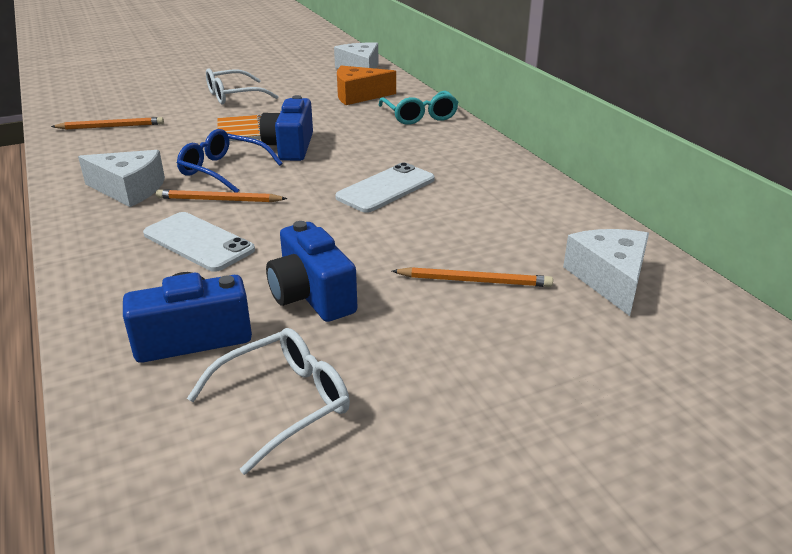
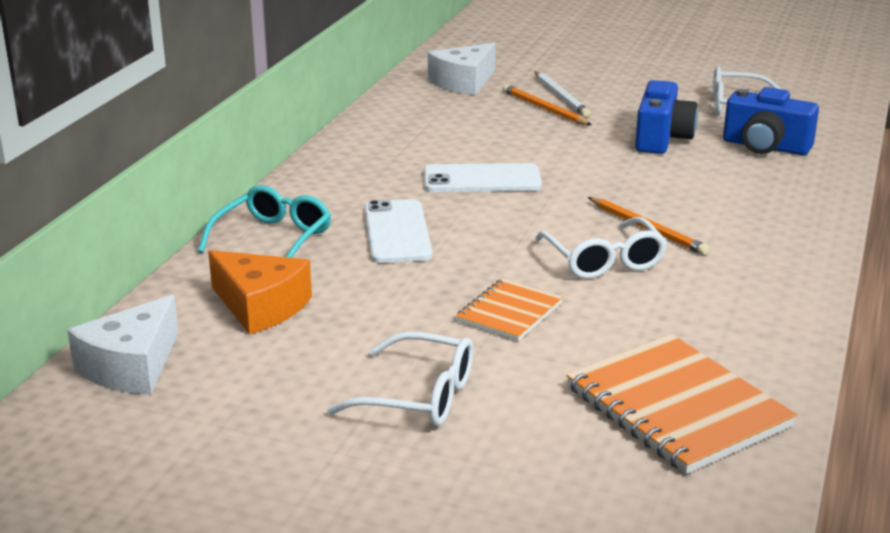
camera: 135 degrees left, 5 degrees down
(111, 126) = (677, 406): orange pencil -> orange notebook
(129, 189) = (728, 278): white cheese -> none
(198, 242) = (706, 199): white phone -> white phone (397, 232)
(223, 170) = (604, 260): blue glasses -> white glasses
(290, 147) = (490, 260): blue camera -> none
(493, 308) = (561, 96): none -> white pencil

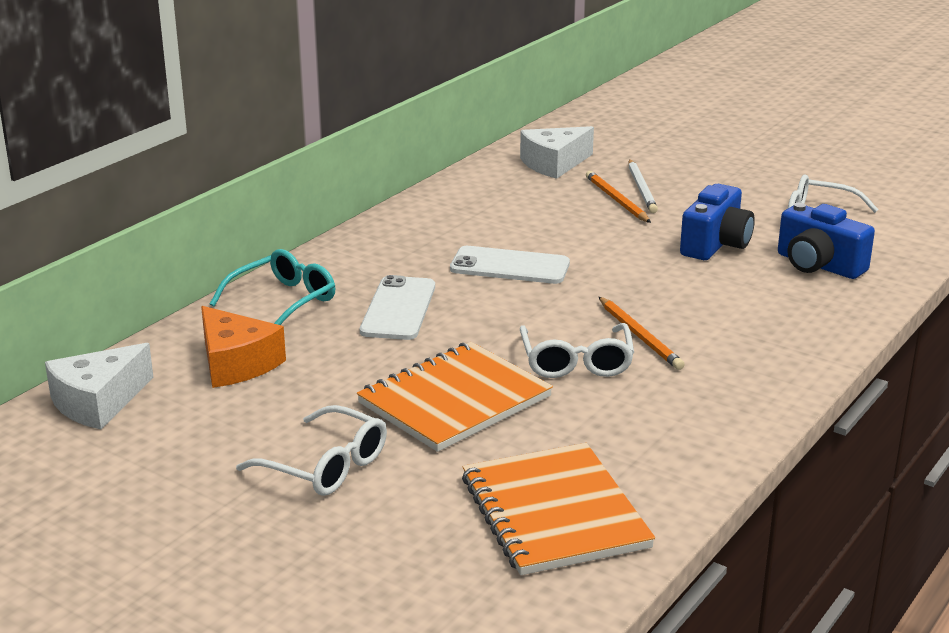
camera: 15 degrees right, 0 degrees up
(509, 312) = (455, 400): orange notebook -> orange notebook, size x1.78

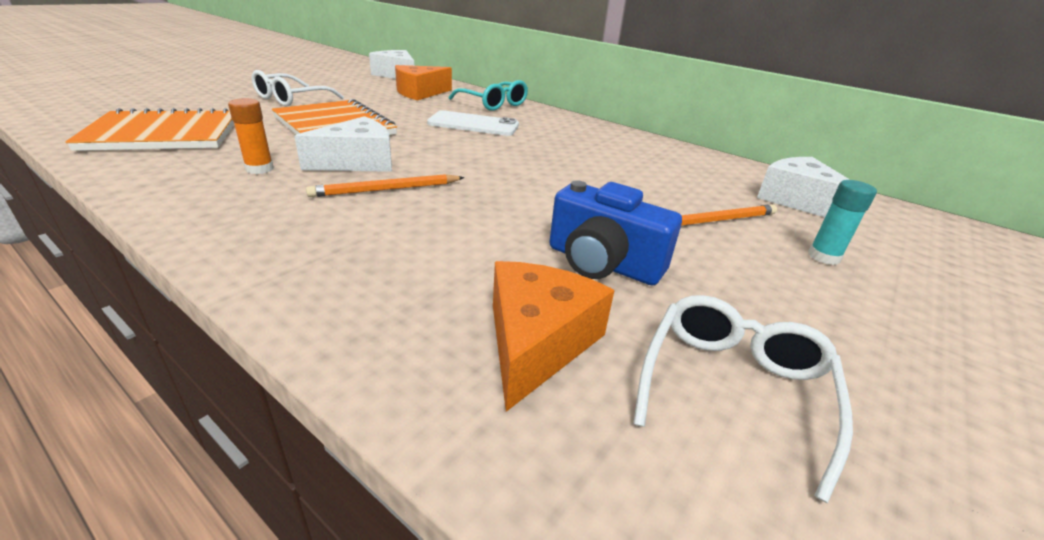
camera: 90 degrees right, 5 degrees up
(510, 266) = (540, 159): white phone -> none
(576, 362) = (357, 162): white glasses -> white cheese
(629, 412) = (259, 169): none -> orange glue stick
(641, 189) = (761, 240): white pencil -> none
(655, 173) = (823, 257): none -> turquoise glue stick
(818, 265) = (537, 342): blue camera -> orange cheese

